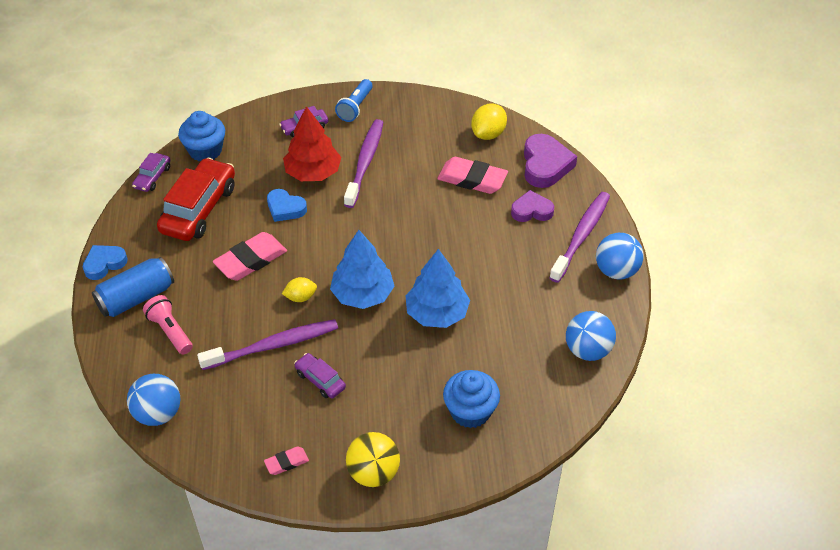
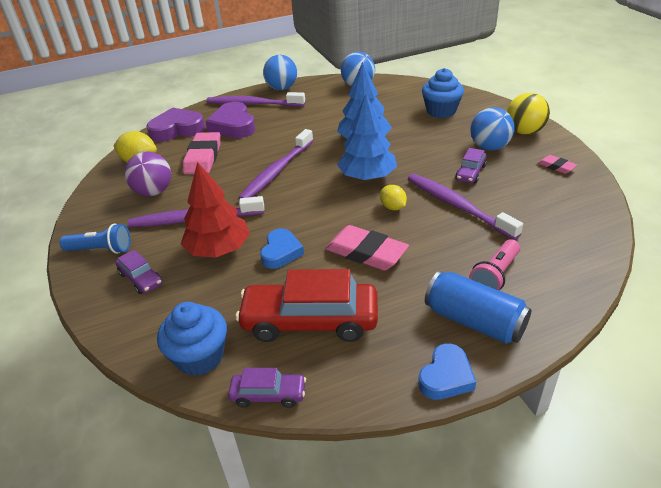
camera: 105 degrees left, 10 degrees down
(104, 264) = (446, 376): blue heart -> blue heart turned 90 degrees counterclockwise
(158, 413) = (588, 247): blue ball -> blue ball (489, 147)
(412, 228) = (276, 171): none -> purple toothbrush
(425, 140) = (153, 192): none -> purple ball
(531, 210) = (233, 126): purple heart -> purple heart, size x1.54

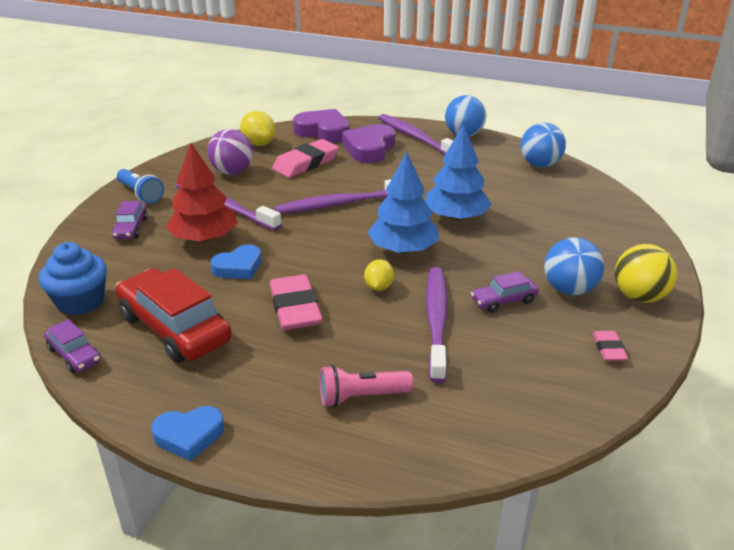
camera: 40 degrees right, 5 degrees down
(441, 111) = (582, 229): blue cupcake -> none
(474, 321) = (279, 416): blue can -> none

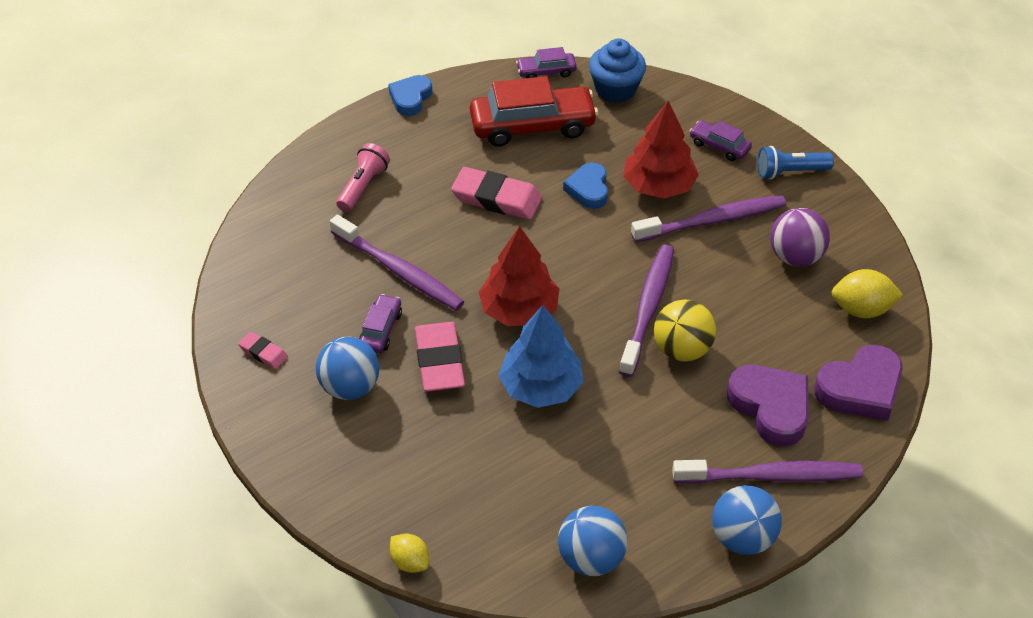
camera: 125 degrees right, 15 degrees up
(306, 163) = (772, 327): pink eraser -> pink eraser (439, 361)
(378, 287) = (477, 261): yellow lemon -> yellow lemon (410, 562)
(403, 249) = (519, 310): blue tree -> red tree
(639, 296) = (292, 430): yellow ball -> yellow ball (682, 349)

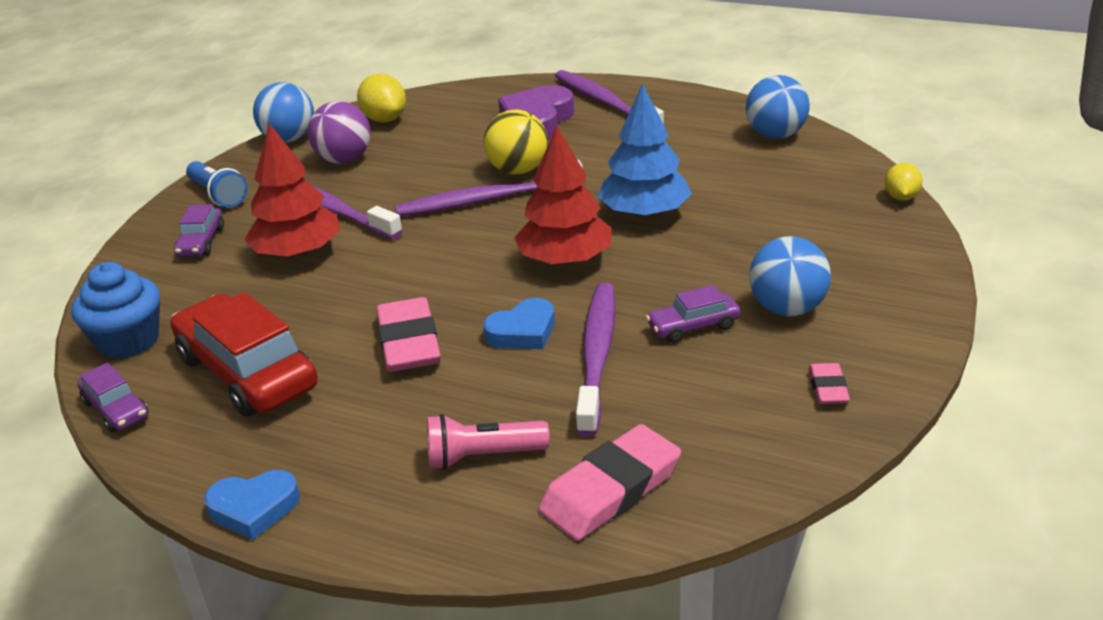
camera: 120 degrees left, 15 degrees down
(439, 361) = (686, 274): pink eraser -> pink eraser (611, 490)
(588, 189) = (339, 290): blue heart -> blue heart (523, 332)
(742, 537) = (673, 96): blue ball -> blue ball (289, 139)
(860, 388) = (475, 98): purple heart -> none

